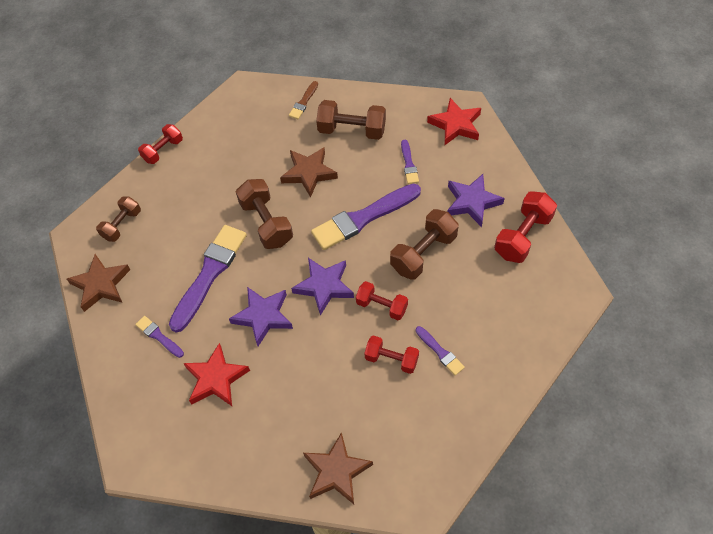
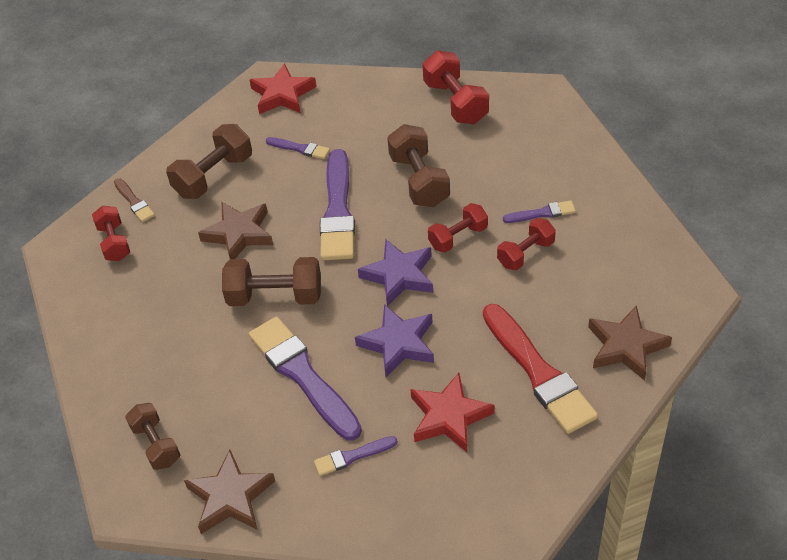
camera: 60 degrees left, 10 degrees down
(163, 150) = (77, 362): red dumbbell -> red dumbbell (114, 242)
(282, 419) = (538, 372): none -> red brush
(472, 202) = (387, 121): purple star -> none

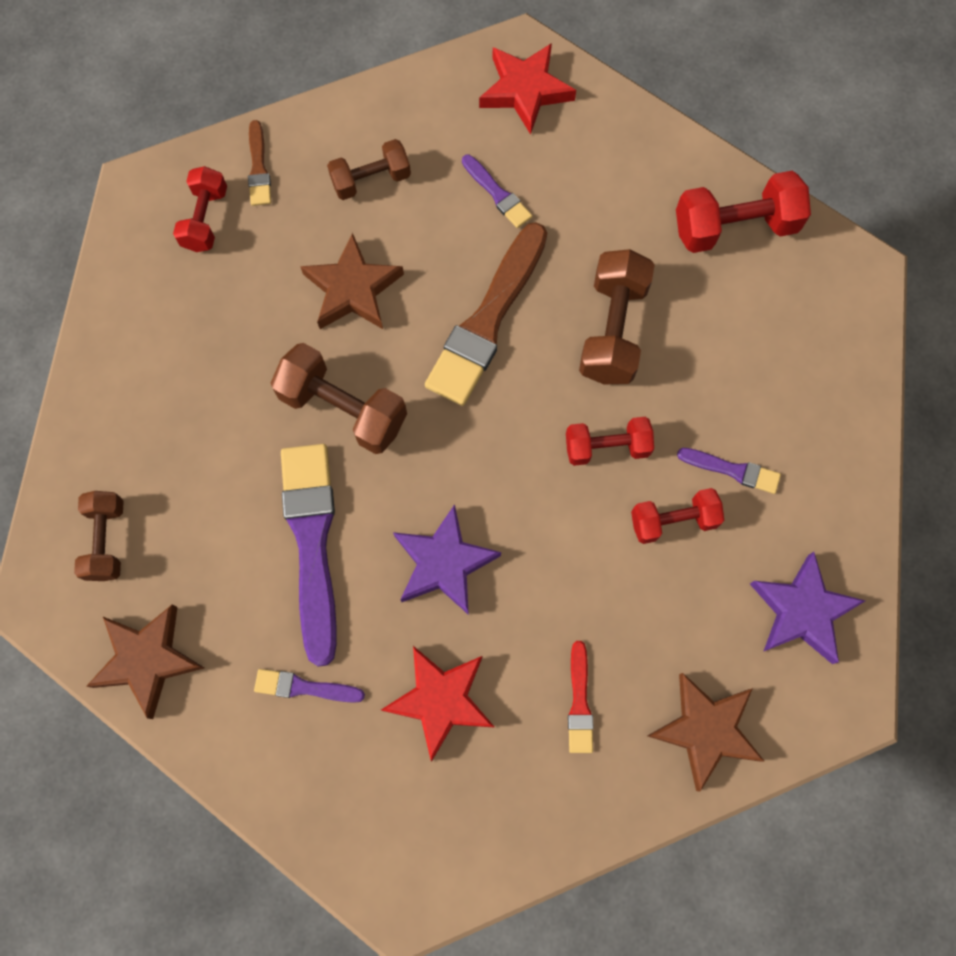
camera: 25 degrees right, 25 degrees up
(213, 176) = (371, 180): brown dumbbell -> brown dumbbell, size x0.65
(338, 211) = (487, 320): purple brush -> brown brush
(399, 276) = (502, 463): purple star -> purple star (802, 611)
(455, 103) = (734, 227): red dumbbell -> red dumbbell turned 75 degrees clockwise
(538, 372) = (579, 702): red brush -> red brush, size x0.48

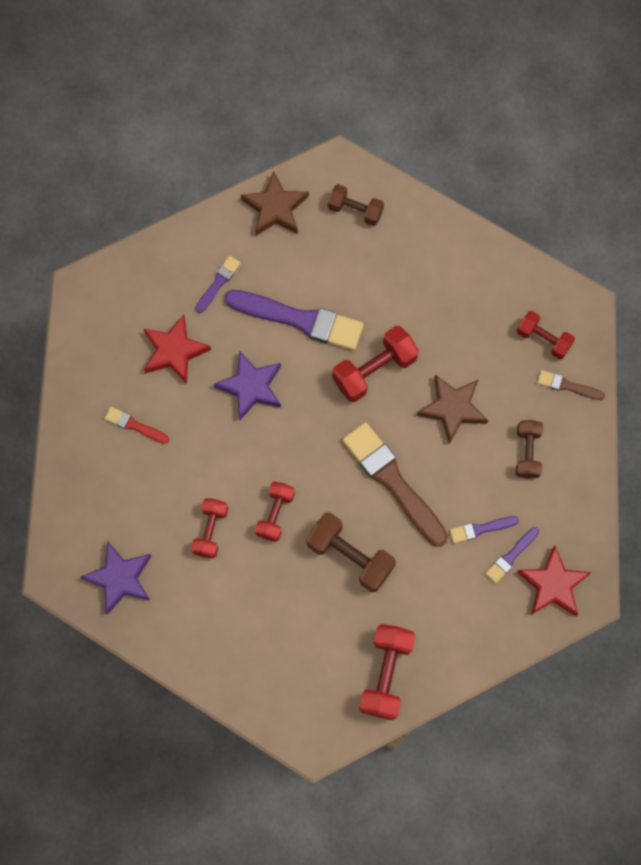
camera: 115 degrees right, 0 degrees up
(343, 409) = (374, 370): brown dumbbell -> red dumbbell
(705, 729) = (84, 487): brown star -> none
(732, 470) = (223, 583): purple brush -> purple brush (511, 556)

